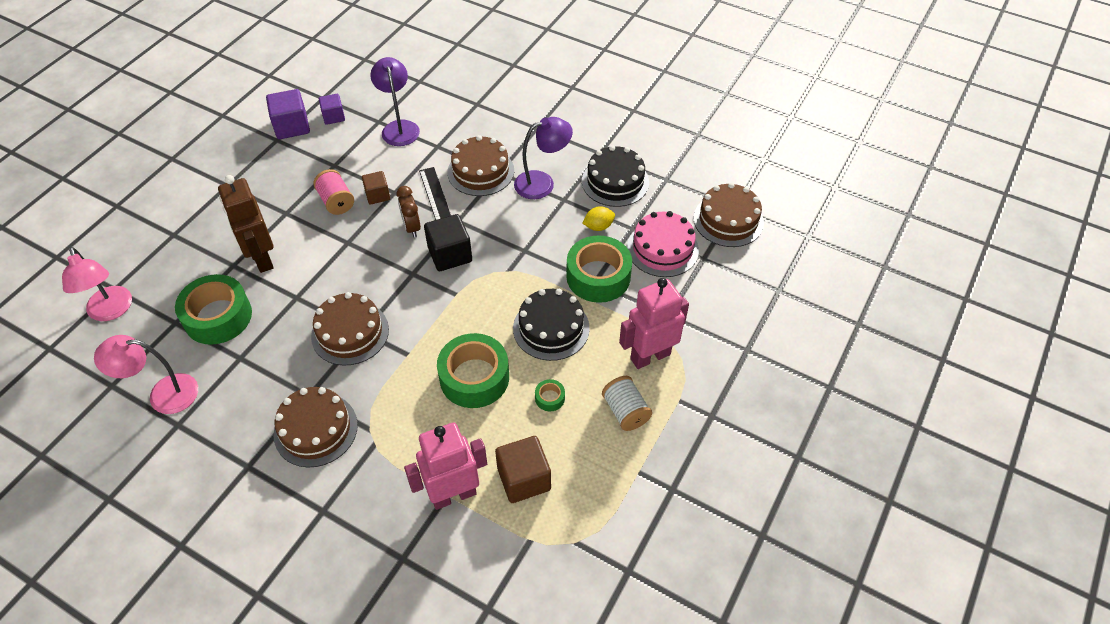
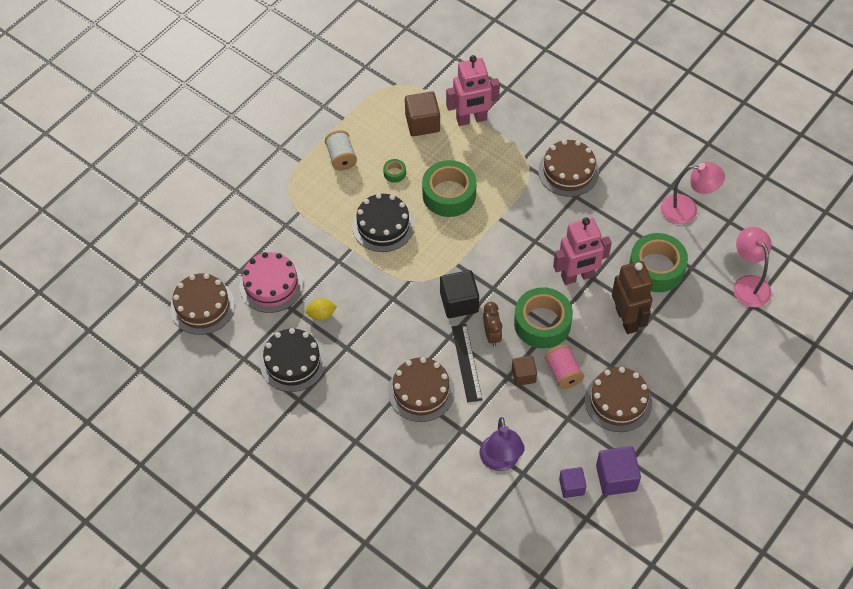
camera: 170 degrees left, 5 degrees up
(350, 333) = (545, 241): brown cake -> brown cake (618, 401)
(542, 183) = (363, 370): purple lamp -> none
(598, 276) = (334, 266): green tape -> green tape (542, 323)
(650, 356) = (311, 194): pink robot -> pink robot (577, 276)

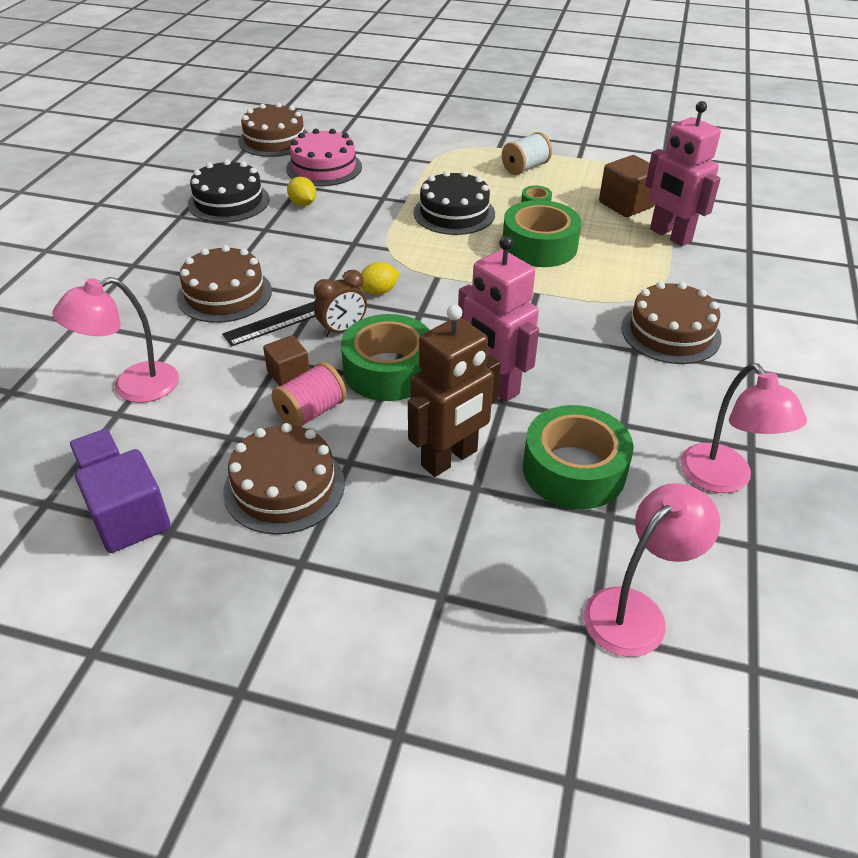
camera: 65 degrees right, 15 degrees down
(459, 302) = (378, 291): black cube -> yellow lemon
(500, 461) = (133, 387): purple lamp -> pink lamp

